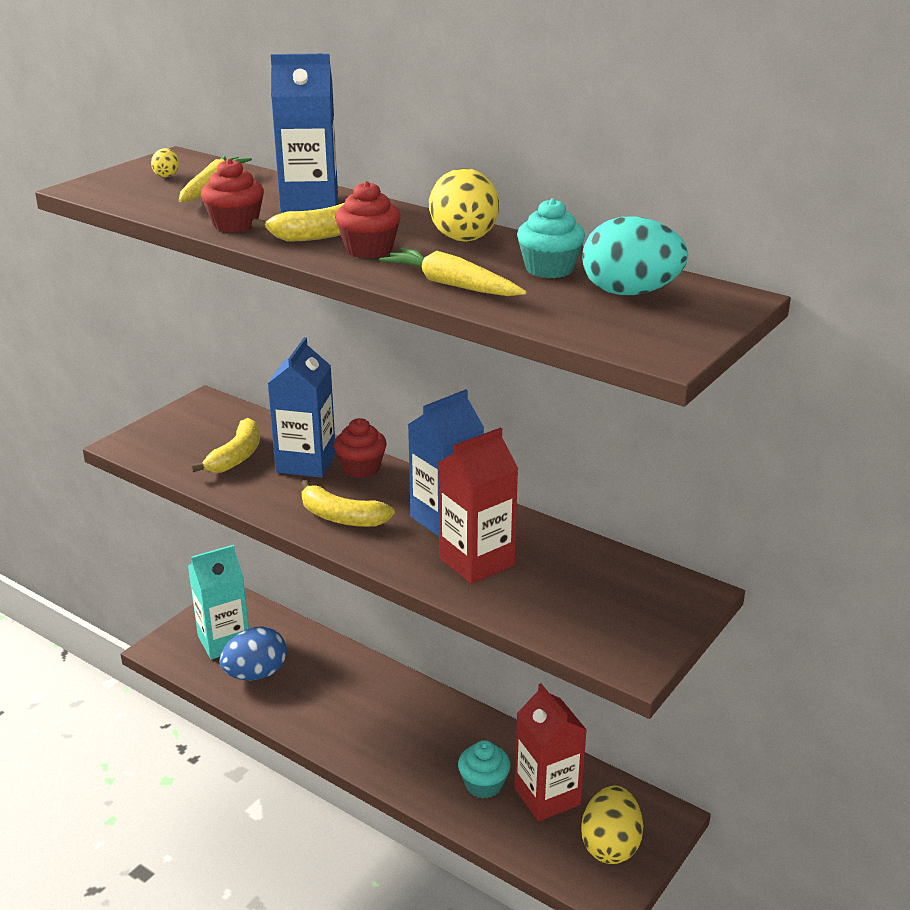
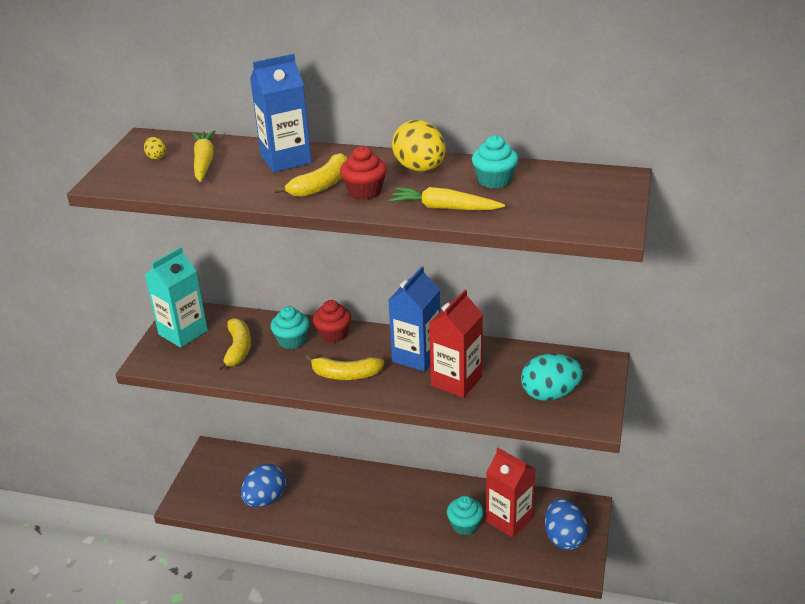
camera: 20 degrees left, 5 degrees up
(224, 641) = (227, 483): turquoise carton -> turquoise carton (183, 332)
(235, 224) = (251, 191): red cupcake -> none
(306, 463) = (292, 341): blue carton -> turquoise cupcake
(610, 845) = (564, 538): yellow egg -> blue egg
(630, 293) = (558, 188): turquoise egg -> turquoise egg (550, 394)

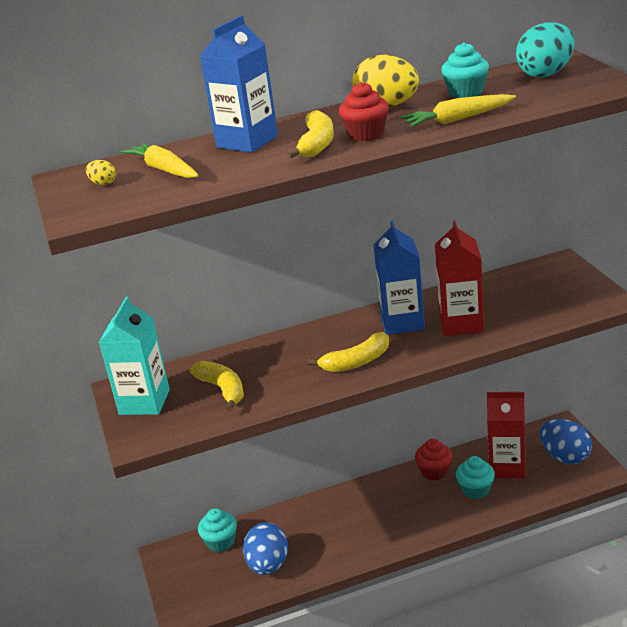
camera: 30 degrees left, 5 degrees down
(292, 341) = (269, 360): turquoise cupcake -> turquoise cupcake (220, 542)
(333, 334) = (303, 339): red cupcake -> red cupcake (434, 472)
(550, 394) = (549, 299): turquoise egg -> turquoise egg (546, 74)

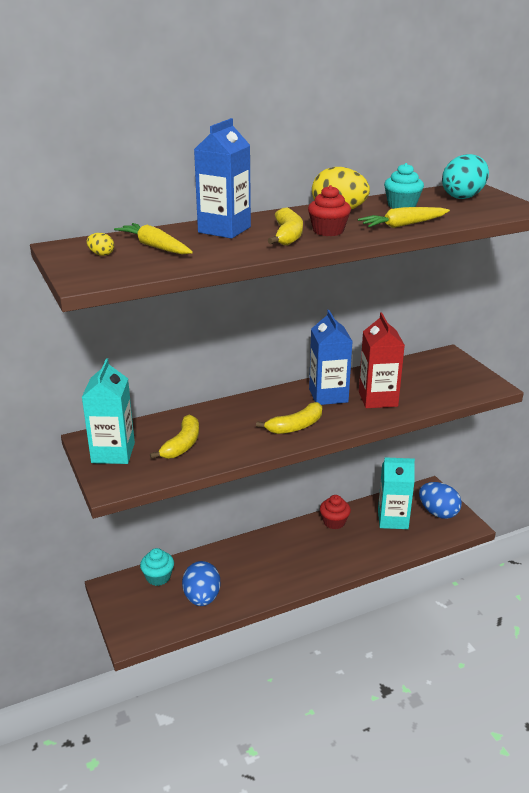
camera: 10 degrees left, 0 degrees up
(223, 389) = (182, 445): yellow banana -> yellow banana turned 60 degrees clockwise
(475, 490) = (369, 537): turquoise cupcake -> none
(507, 466) = (392, 519): red carton -> turquoise carton

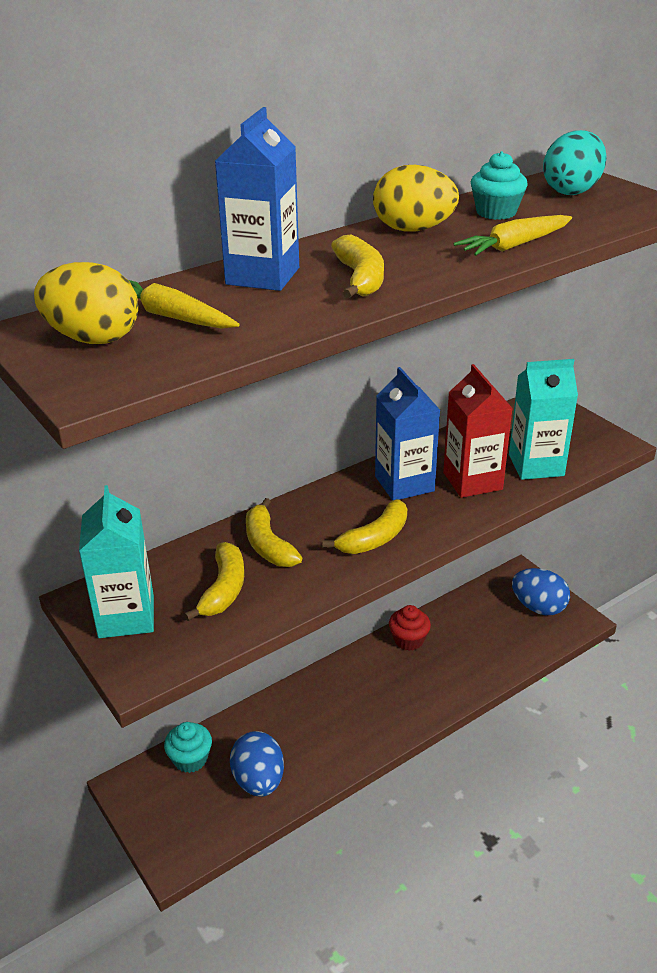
camera: 10 degrees left, 5 degrees up
(101, 254) = (93, 339): yellow egg -> yellow egg, size x2.27
(221, 422) = (268, 545): none -> yellow banana
(328, 231) = (414, 265): red cupcake -> none
(392, 519) = (483, 625): turquoise carton -> turquoise carton (536, 465)

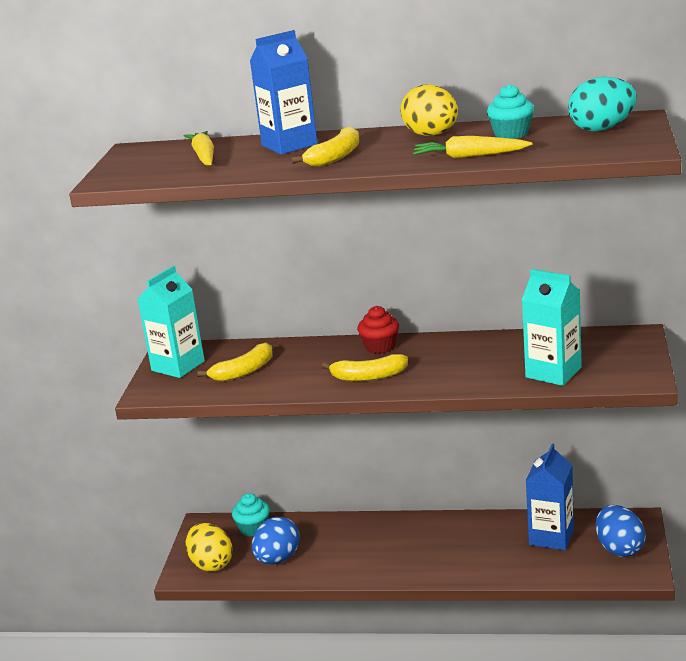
camera: 45 degrees right, 10 degrees down
(93, 339) = (151, 159): yellow egg -> yellow egg (211, 564)
(268, 545) = (301, 358): yellow banana -> none
(404, 484) = (439, 353): blue carton -> blue carton (551, 537)
(408, 640) = (482, 525): red cupcake -> red cupcake (380, 347)
(472, 481) = (489, 367): red carton -> none

